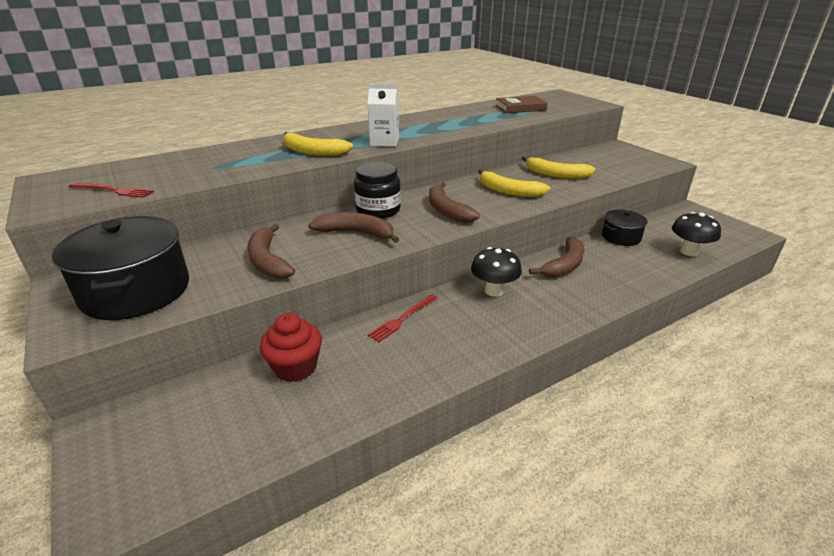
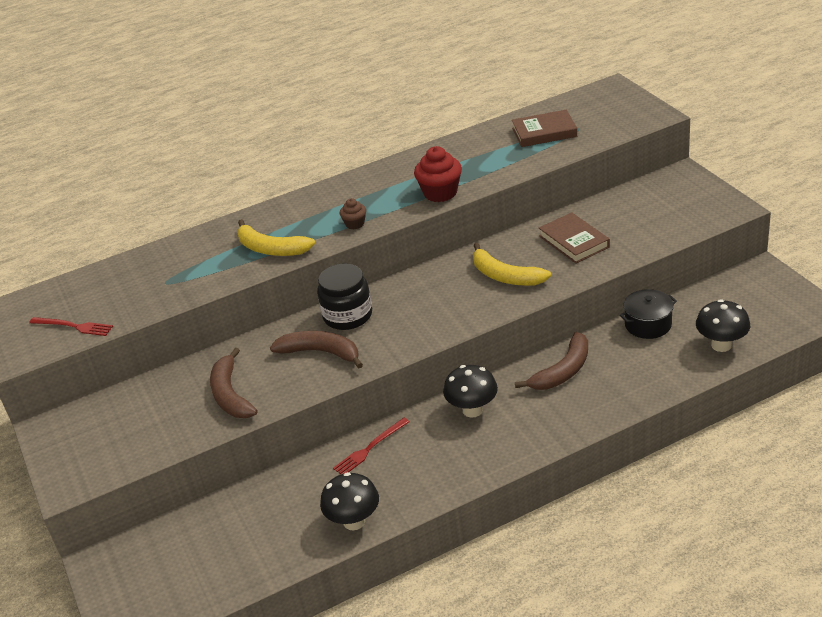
camera: 10 degrees right, 5 degrees up
(136, 291) = (112, 436): black pot -> none
(295, 367) = (263, 504): red cupcake -> red cupcake (440, 193)
(384, 142) = (355, 224): white carton -> brown cupcake
(395, 385) = (354, 521): none -> black mushroom
(446, 210) = (425, 312): brown banana -> none
(555, 175) = (574, 241): yellow banana -> brown book

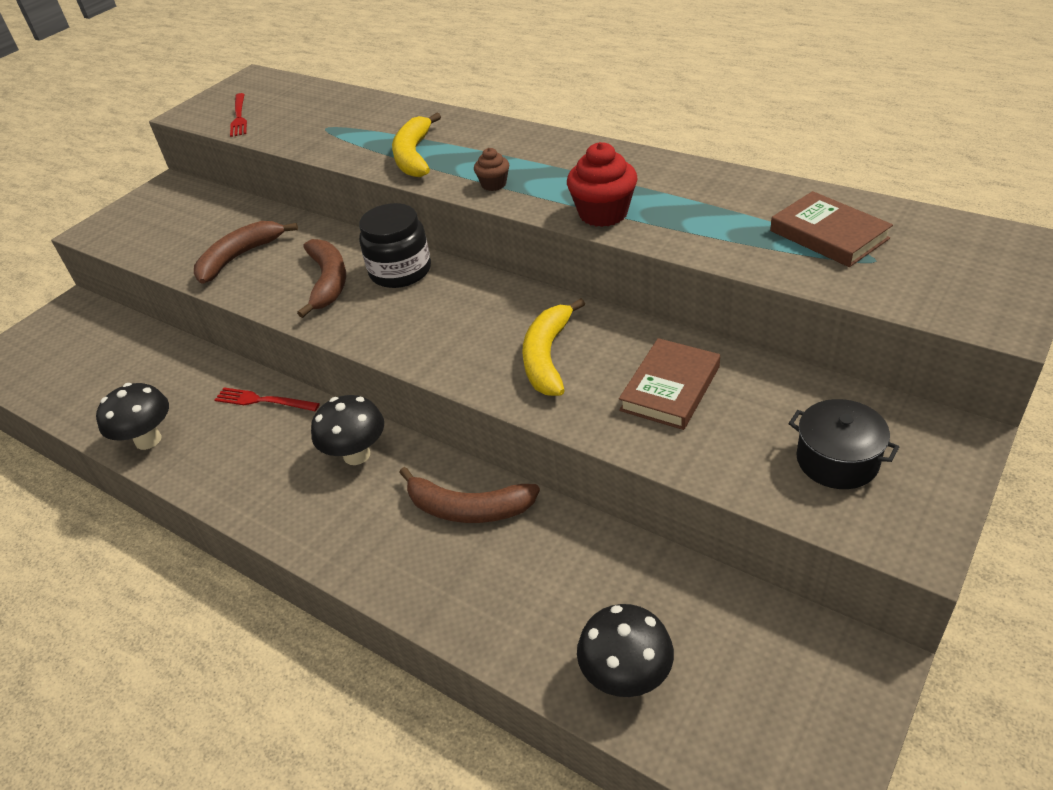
camera: 60 degrees right, 5 degrees up
(648, 324) = (621, 562): black pot -> black pot (837, 460)

